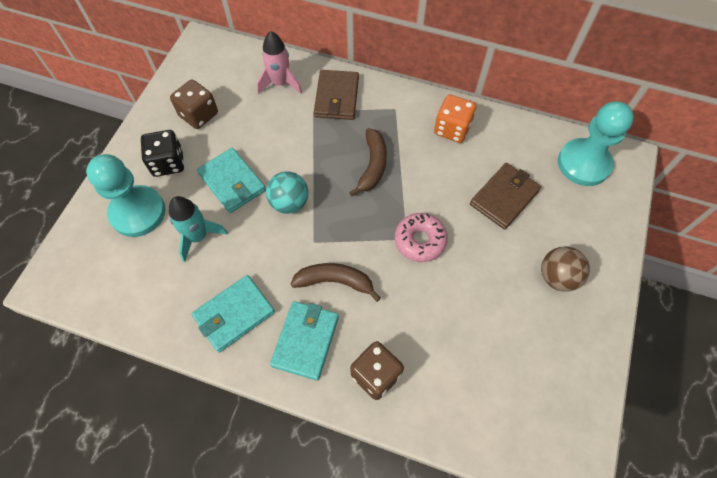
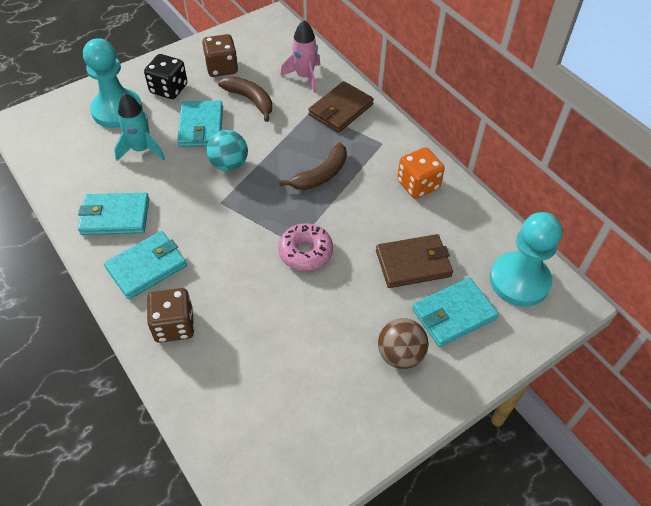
camera: 35 degrees right, 10 degrees down
(335, 281) = (209, 240): brown banana -> brown banana (250, 100)
(564, 220) = (453, 314): none -> turquoise wallet

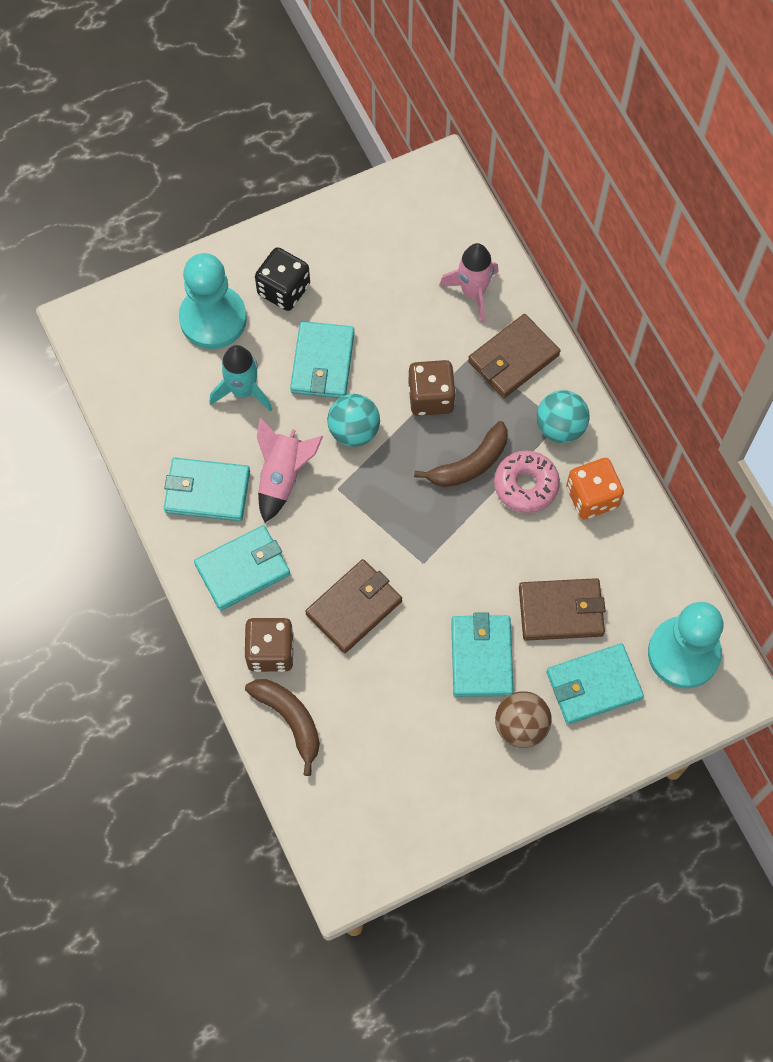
camera: 10 degrees right, 15 degrees up
(176, 199) = (283, 476): none -> pink rocket
(222, 68) = (359, 260): brown dice -> brown dice (431, 397)
(243, 283) = (354, 607): none -> brown wallet
(250, 100) = (393, 325): brown banana -> brown banana (290, 720)
(305, 252) = (433, 576): pink donut -> pink donut (526, 485)
(355, 305) = (481, 657): none -> turquoise wallet
(383, 145) = (560, 427): none -> turquoise ball

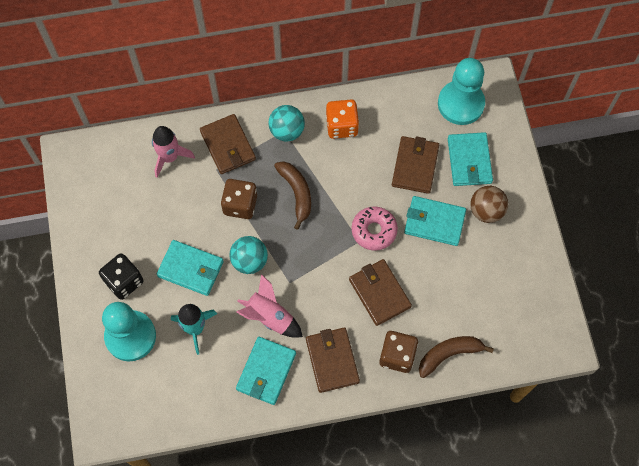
camera: 75 degrees left, 0 degrees up
(243, 569) = (332, 360): turquoise wallet -> brown wallet
(526, 485) = (322, 163): pink donut -> pink donut (374, 231)

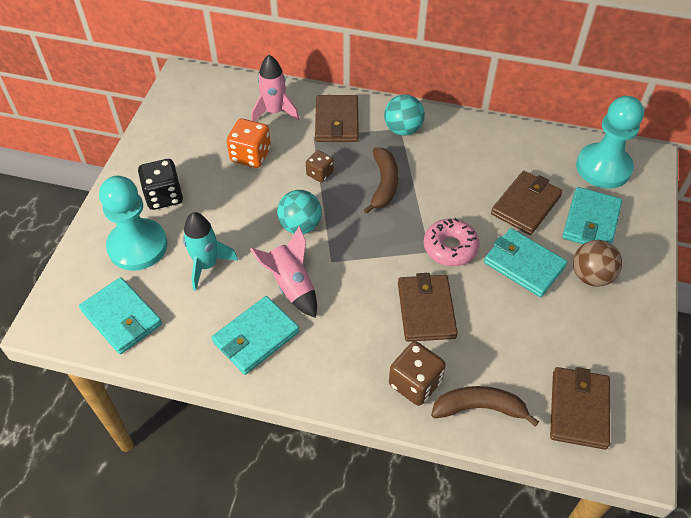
camera: 25 degrees right, 15 degrees down
(191, 269) = (236, 210): turquoise wallet -> turquoise wallet (122, 318)
(240, 205) = (320, 174): brown dice -> brown dice, size x0.62
(332, 360) = (336, 356): brown wallet -> brown wallet (579, 409)
(342, 126) = (462, 144): orange dice -> orange dice (250, 155)

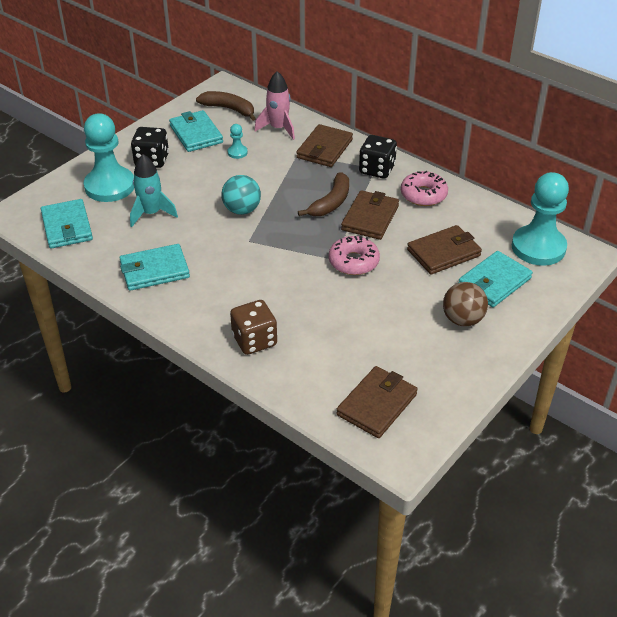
camera: 25 degrees right, 10 degrees down
(250, 155) = (237, 152): orange dice -> turquoise pawn
(291, 285) = (206, 246): pink rocket -> none
(320, 174) = (283, 180): brown dice -> none
(403, 129) = (377, 169): turquoise ball -> black dice
(426, 310) = (300, 296): brown wallet -> brown wallet (370, 218)
(465, 144) = (423, 195): none -> pink donut
(479, 408) = (294, 374): brown banana -> brown banana (229, 109)
(524, 264) = (408, 293): turquoise wallet -> turquoise wallet (196, 134)

